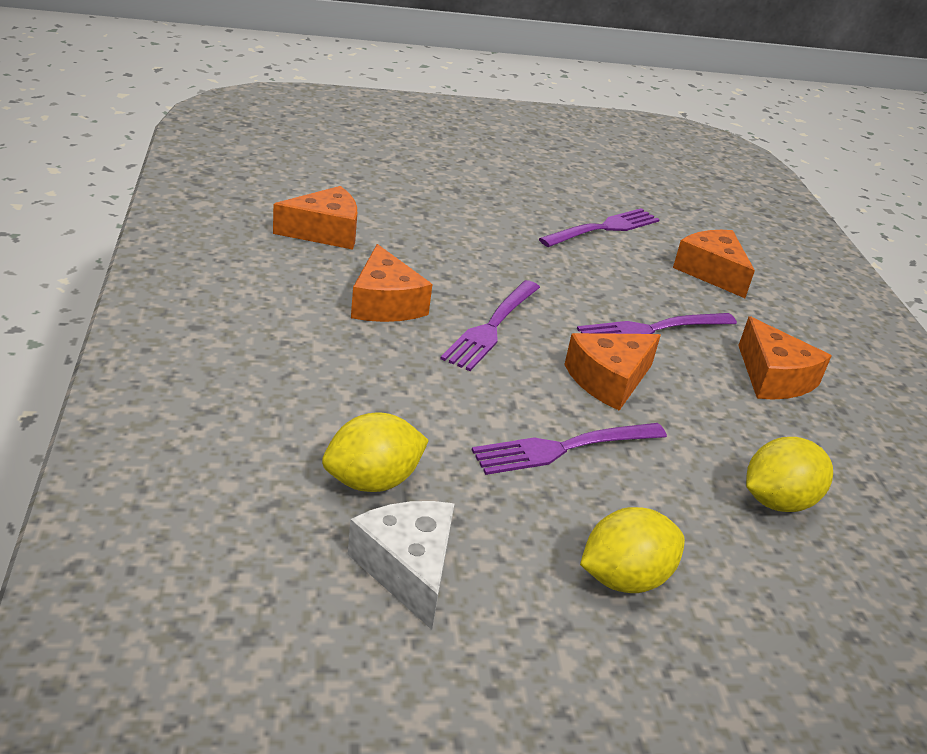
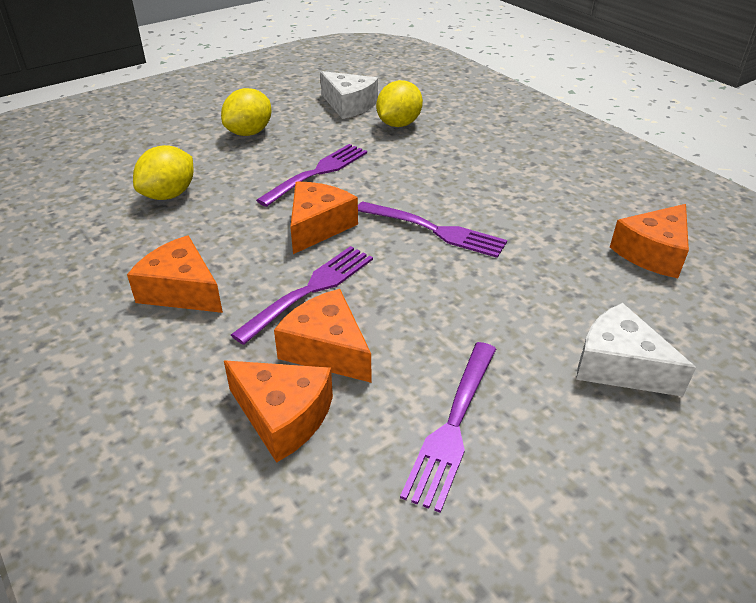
camera: 155 degrees right, 5 degrees up
(385, 304) = (520, 212): orange cheese -> orange cheese (326, 349)
(464, 205) = (619, 366): none -> white cheese
(492, 326) = (433, 230): purple fork -> purple fork turned 120 degrees clockwise

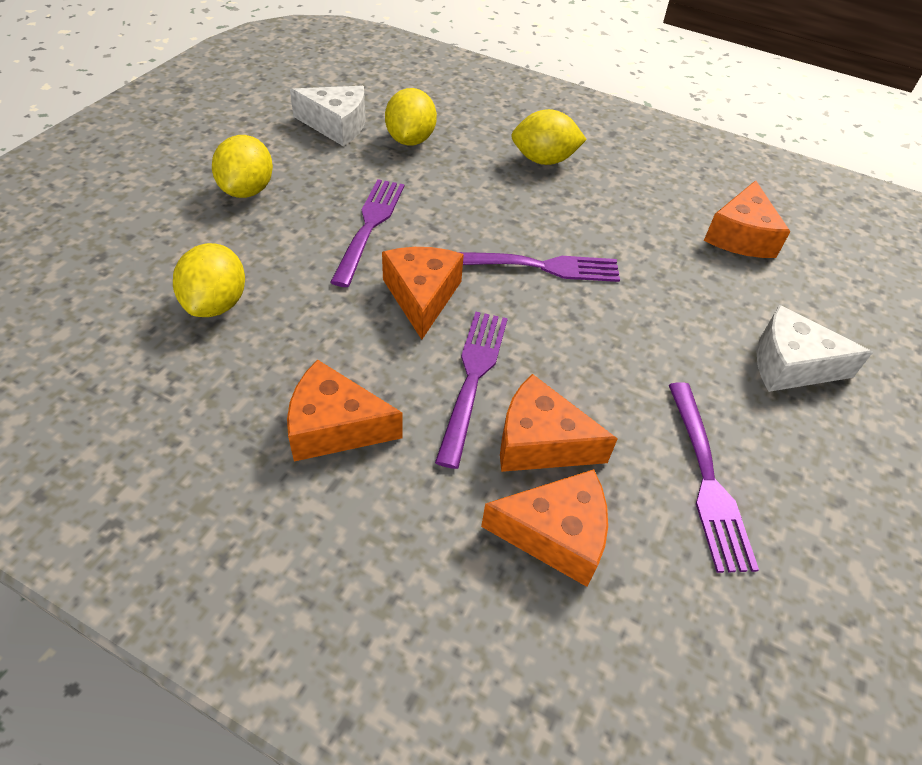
camera: 30 degrees left, 10 degrees up
(502, 158) = (544, 160): none -> yellow lemon

